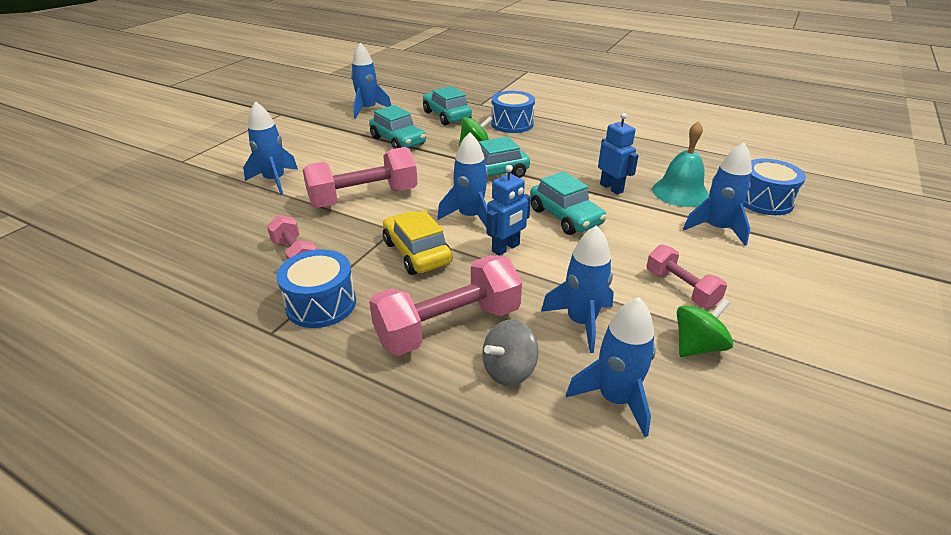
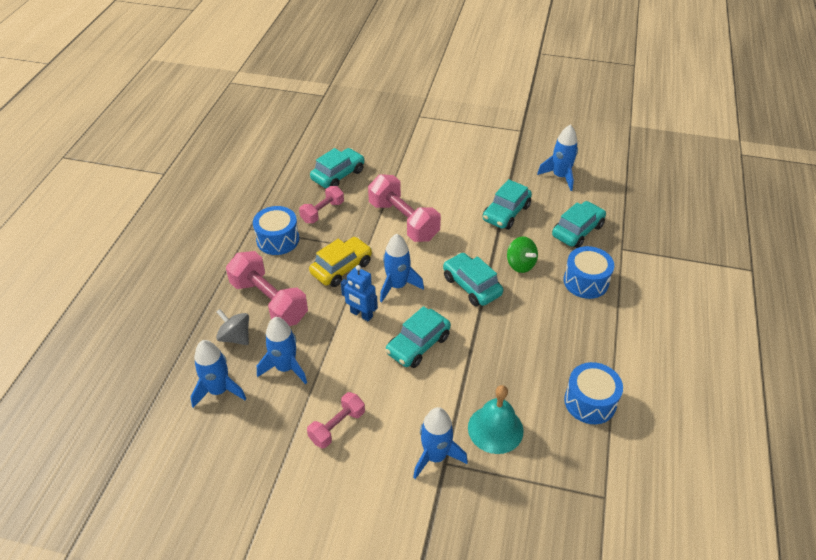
camera: 75 degrees right, 10 degrees up
(230, 233) = (338, 175): none -> turquoise car
(275, 181) = (410, 169): blue rocket -> none
(611, 188) = (481, 373): blue robot -> none
(697, 346) = (273, 435): green spinning top -> none
(764, 201) = (506, 504): blue drum -> blue drum (590, 402)

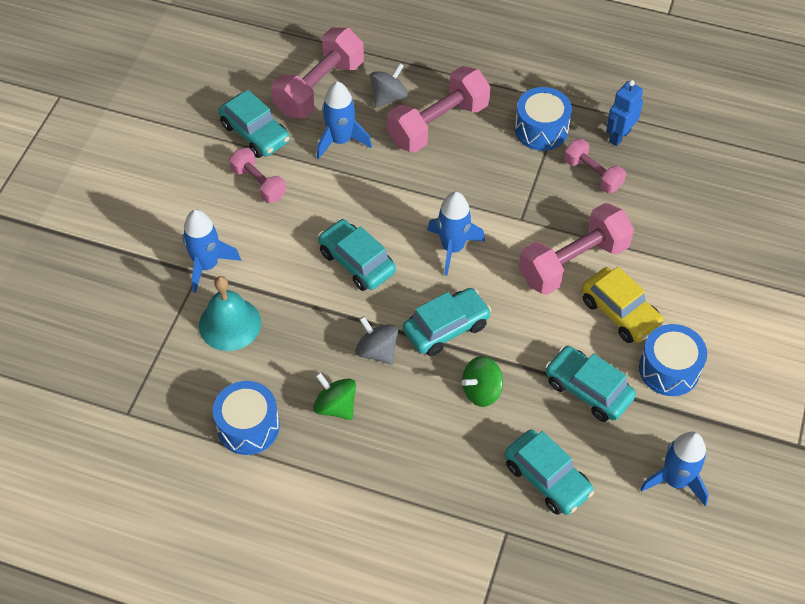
camera: 95 degrees right, 10 degrees up
(219, 390) = (319, 88): blue rocket -> pink dumbbell
(338, 175) = (670, 192): turquoise car -> turquoise car (255, 133)
(341, 268) = (488, 192): yellow car -> yellow car (620, 312)
(361, 314) = (409, 209): blue robot -> blue robot (619, 136)
(500, 325) = (377, 351): none -> grey spinning top
(555, 346) = (335, 406): none -> green spinning top
(586, 281) = (443, 466): blue drum -> blue drum (669, 369)

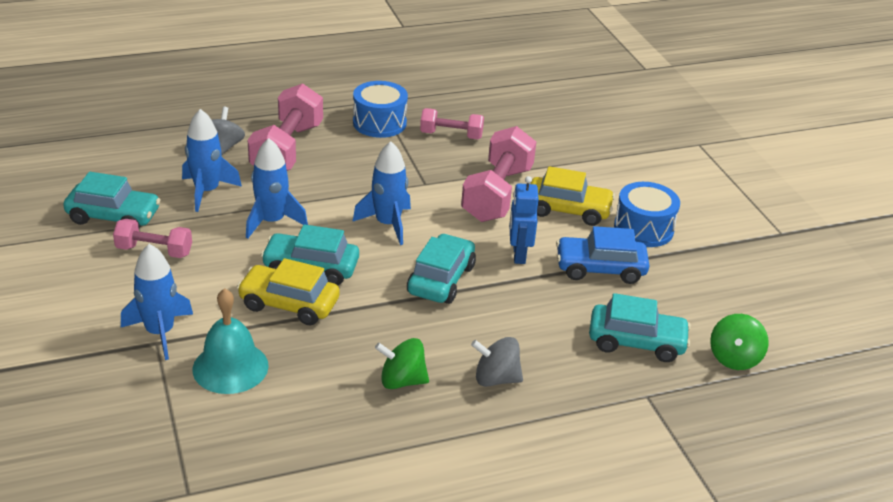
camera: 40 degrees left, 20 degrees down
(248, 426) = (332, 438): blue drum -> none
(313, 288) = (289, 304): none -> yellow car
(319, 88) = (148, 163): pink dumbbell -> none
(377, 351) = (397, 323): grey spinning top -> grey spinning top (496, 379)
(481, 391) = (518, 309): green spinning top -> green spinning top (734, 358)
(588, 389) = (600, 268): turquoise car -> blue car
(619, 136) = (446, 106): blue robot -> blue robot (518, 254)
(675, 481) = (729, 295): blue rocket -> blue rocket (272, 221)

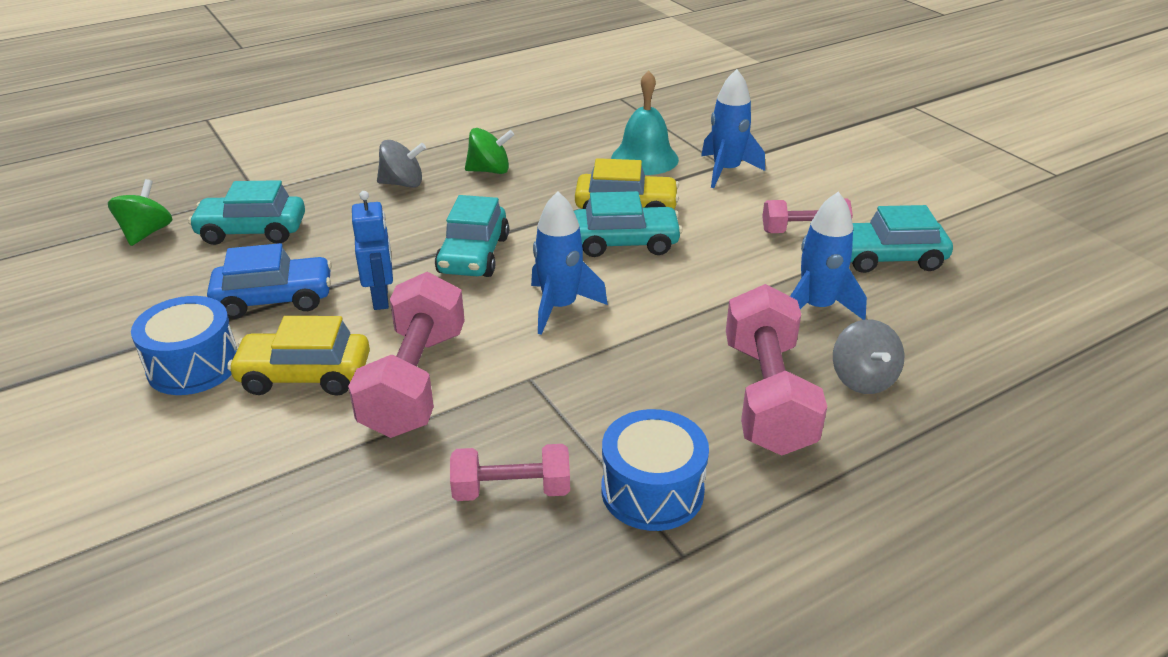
camera: 170 degrees right, 0 degrees up
(272, 221) = (704, 284): blue rocket -> none

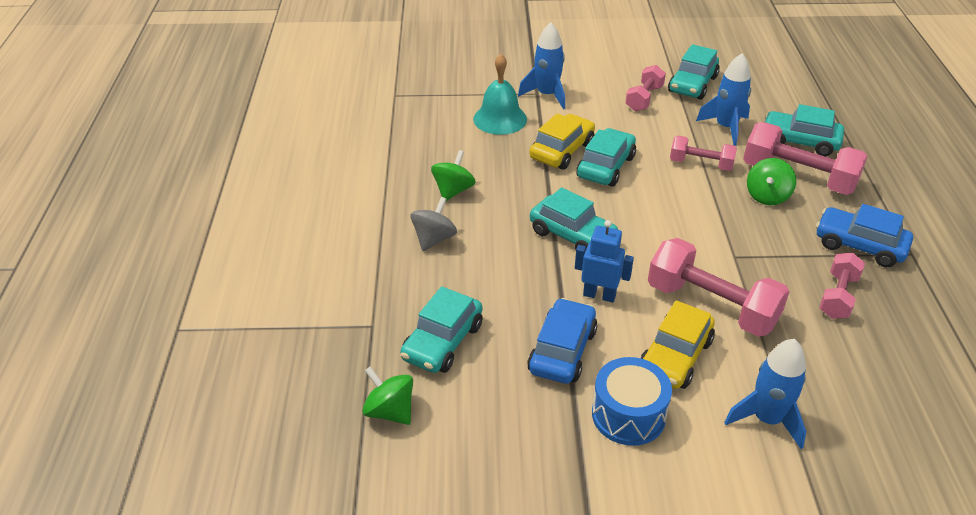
camera: 60 degrees left, 5 degrees up
(559, 307) = (664, 219): blue rocket -> blue rocket (767, 419)
(652, 491) = (859, 245): blue drum -> blue car
(689, 377) = (767, 196): none -> green spinning top
(706, 307) = (701, 164): none -> pink dumbbell
(862, 379) = (799, 141): grey spinning top -> turquoise car

